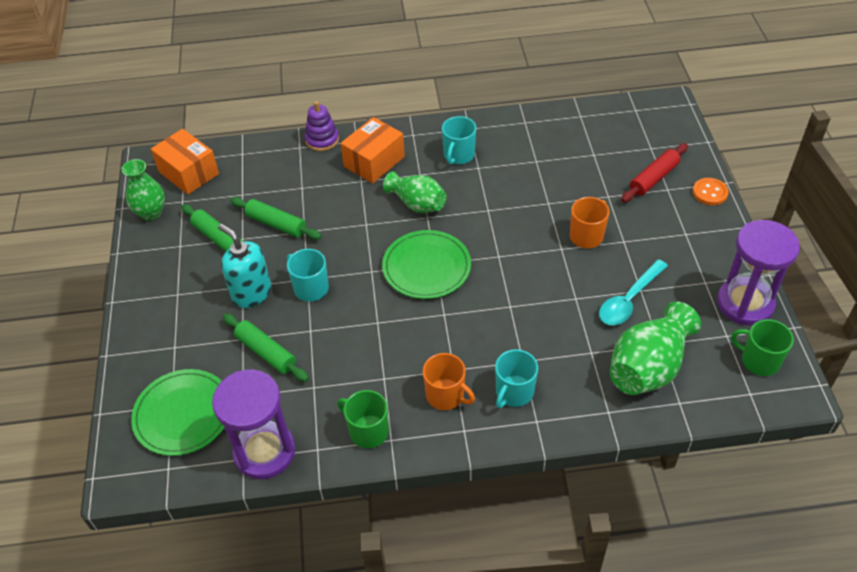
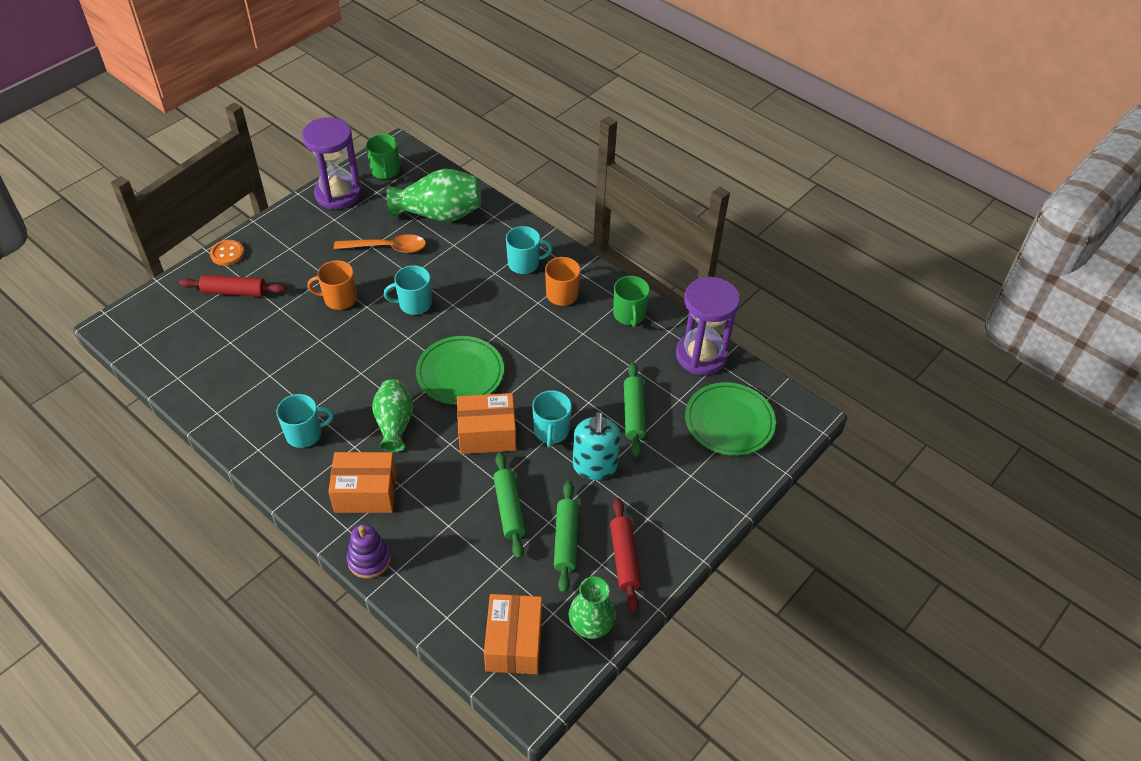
camera: 135 degrees left, 0 degrees up
(168, 260) = (624, 558): none -> red rolling pin
(351, 249) = (487, 434): none -> orange box
(535, 280) = (414, 304): none -> turquoise mug
(629, 300) = (387, 248): turquoise spoon -> orange spoon

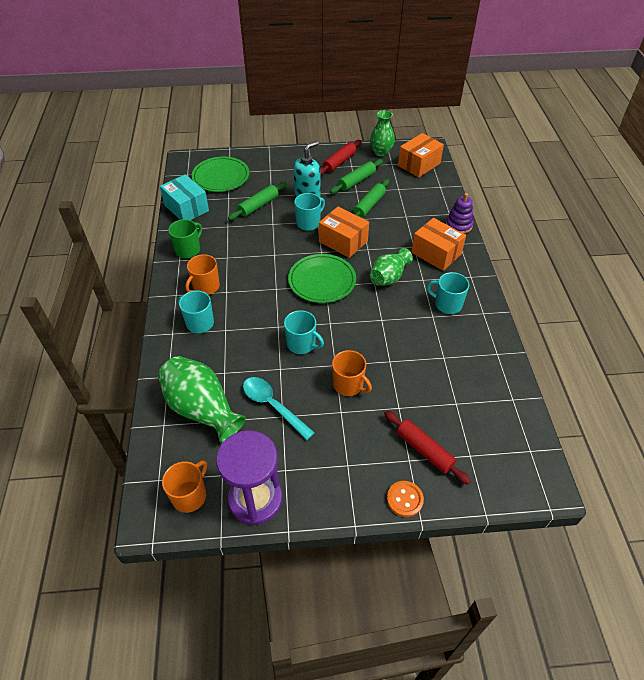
camera: 135 degrees left, 0 degrees up
(385, 171) = (190, 495): green mug -> orange mug
(387, 248) = (273, 405): orange spoon -> turquoise spoon
(701, 355) = (186, 208): purple hourglass -> turquoise box

